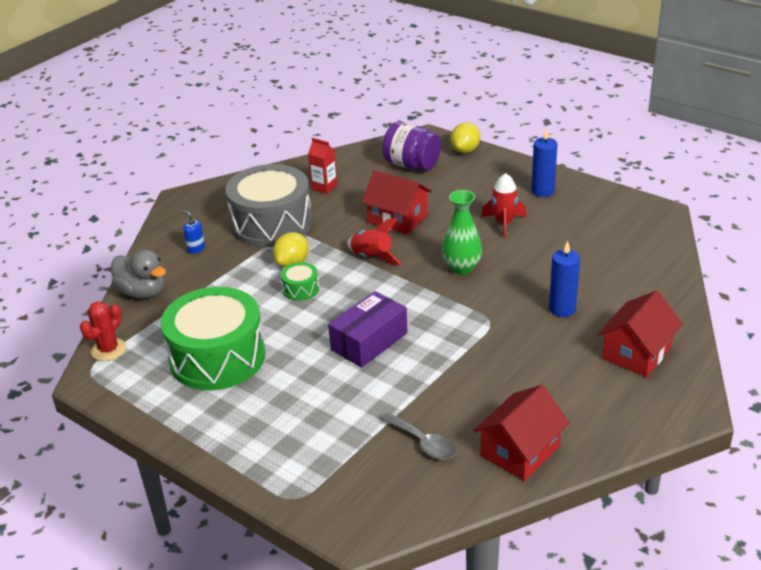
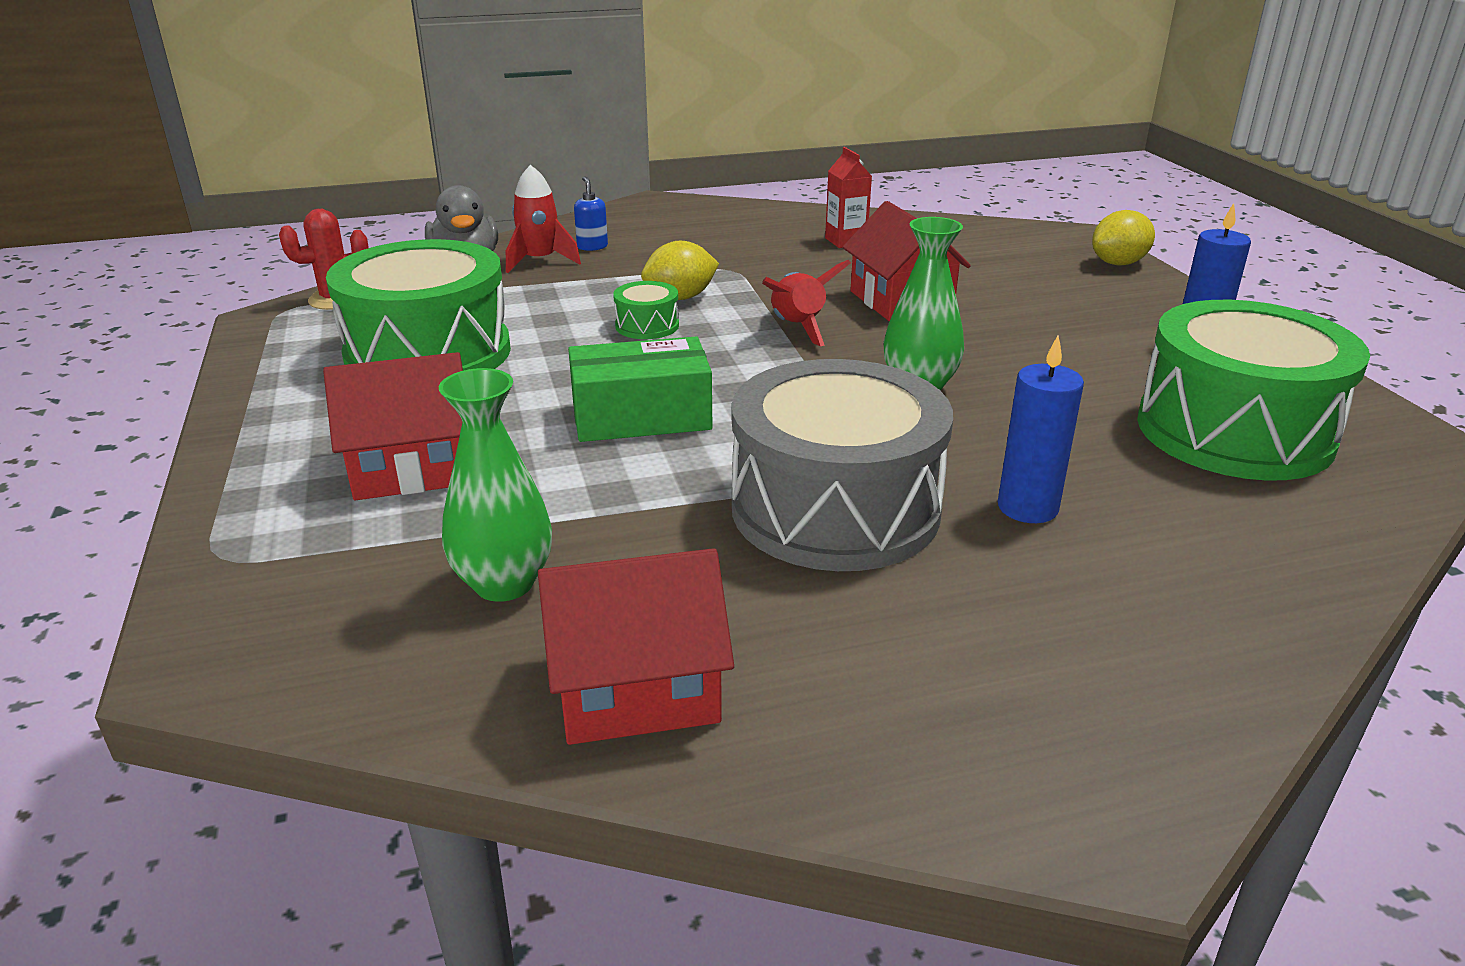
camera: 35 degrees right, 5 degrees down
(271, 223) = (720, 253): grey drum -> grey drum (835, 508)
(369, 341) = (641, 416): purple box -> green box
(412, 165) = (1008, 255): purple jar -> none
(423, 442) = (504, 583): grey spoon -> green vase
(503, 223) = (1070, 360): red rocket -> red rocket (540, 261)
(595, 235) = (1234, 431): none -> green drum
(636, 353) = (1102, 644): red house -> red house (412, 467)

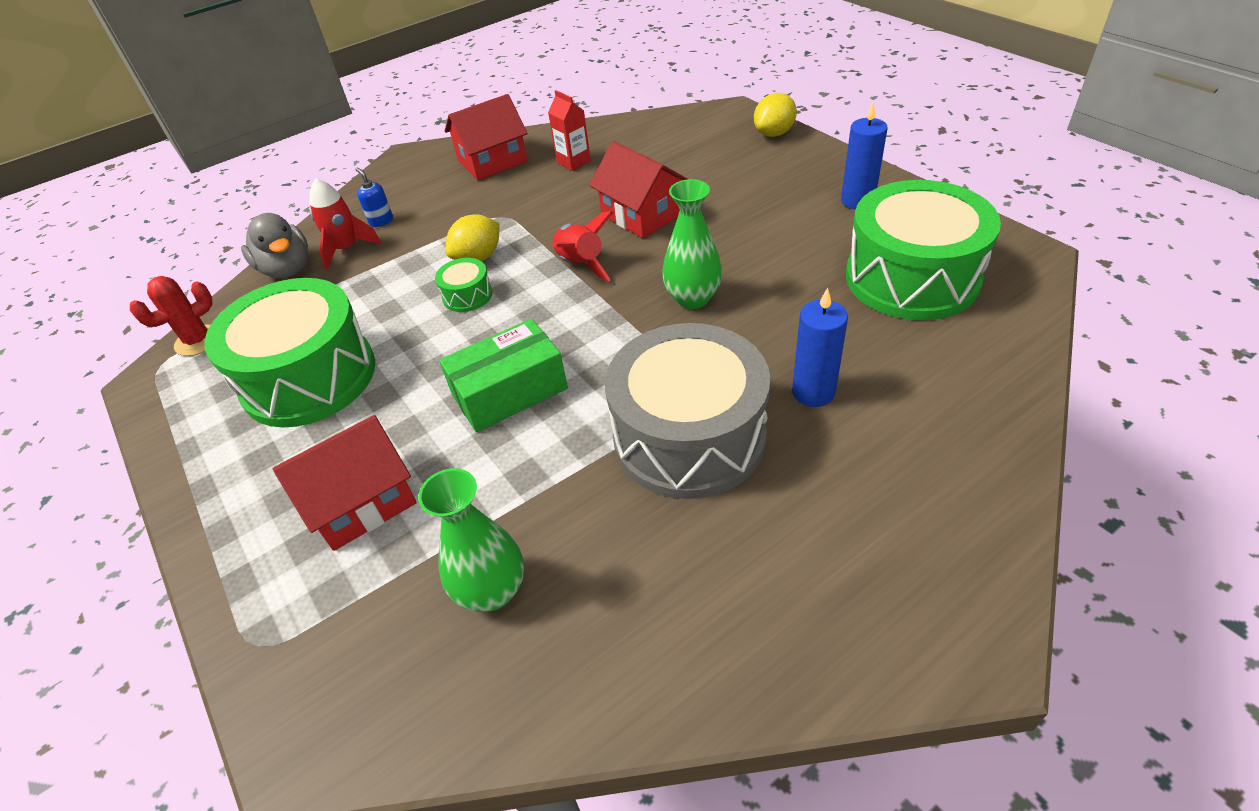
camera: 15 degrees left, 15 degrees up
(636, 688) = (634, 651): red house -> red house (492, 161)

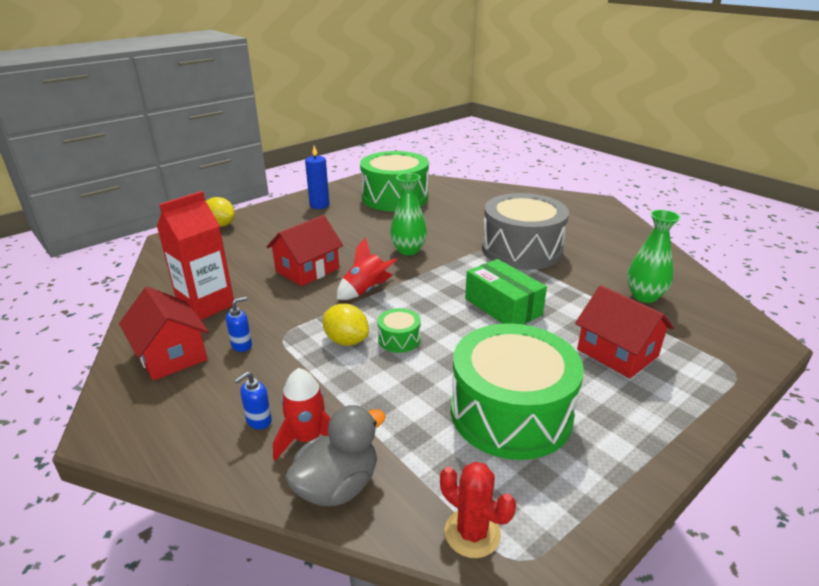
camera: 100 degrees left, 15 degrees down
(494, 195) = (242, 345): none -> blue soap dispenser
(573, 162) = (206, 305): red carton -> red carton, size x1.77
(813, 392) = (482, 221): blue candle -> none

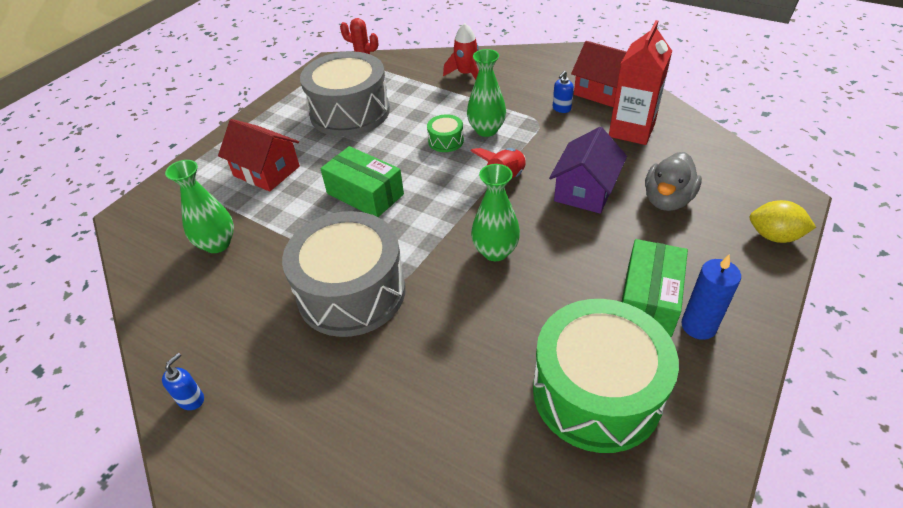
camera: 165 degrees right, 15 degrees up
(258, 421) = (501, 74): blue soap dispenser -> blue soap dispenser (191, 399)
(307, 270) = (585, 190): red house -> purple house
(333, 216) = (648, 299): none -> green box
(337, 486) = (436, 62): grey duck -> grey duck (667, 200)
(346, 341) = (486, 130): yellow lemon -> green vase
(510, 413) = (350, 112): green drum -> grey drum

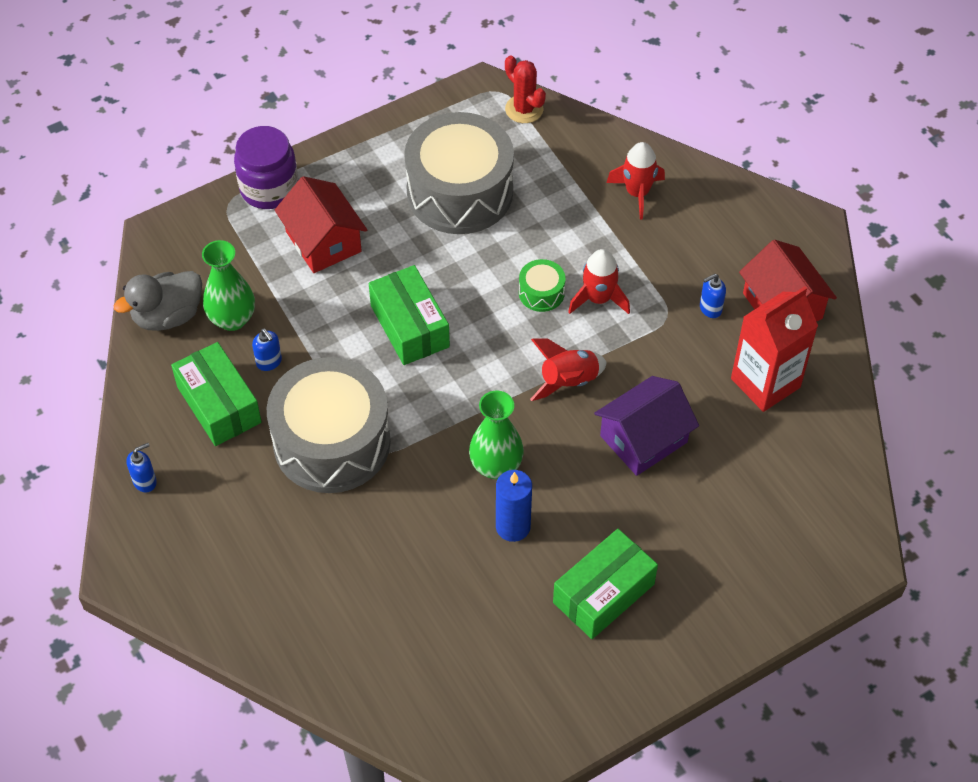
camera: 25 degrees right, 10 degrees up
(207, 157) = (269, 188): none -> purple jar
(235, 307) = (219, 404): none -> green box
(265, 259) = (269, 362): none -> blue soap dispenser
(486, 130) = (598, 299): green vase -> red rocket
(596, 392) = (484, 652): green drum -> none
(667, 200) = (721, 495): grey duck -> grey duck (168, 316)
(698, 326) = (626, 642): blue candle -> blue candle (513, 526)
(774, 236) = (792, 593): yellow lemon -> none

